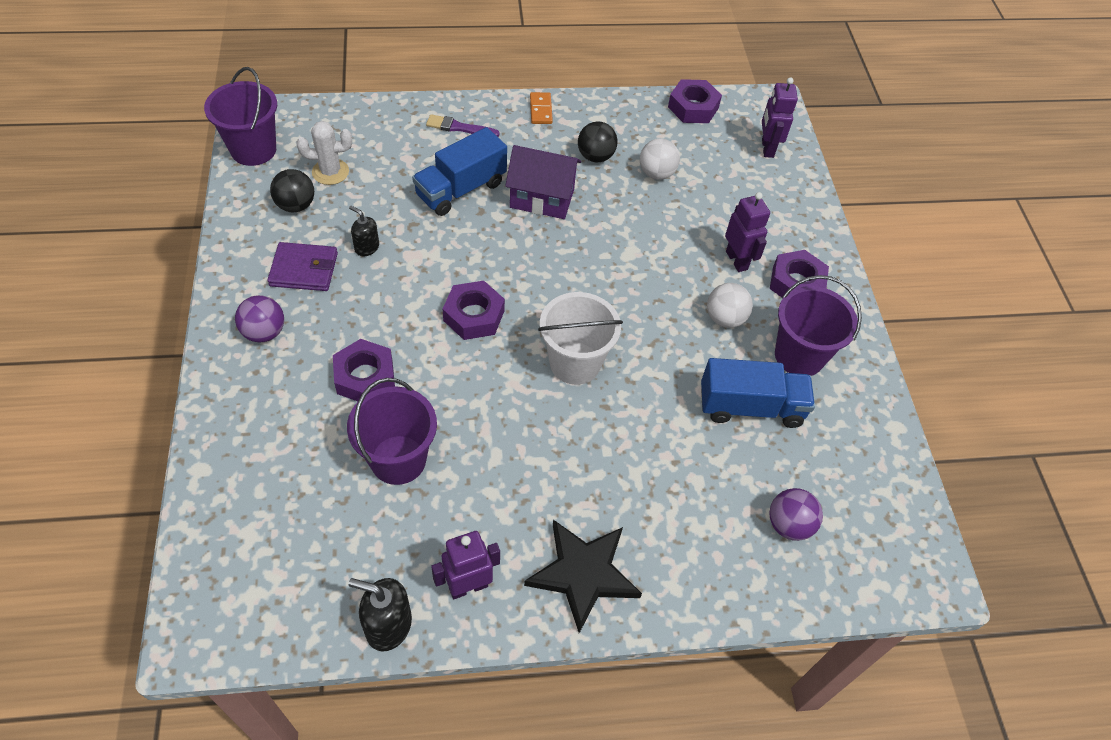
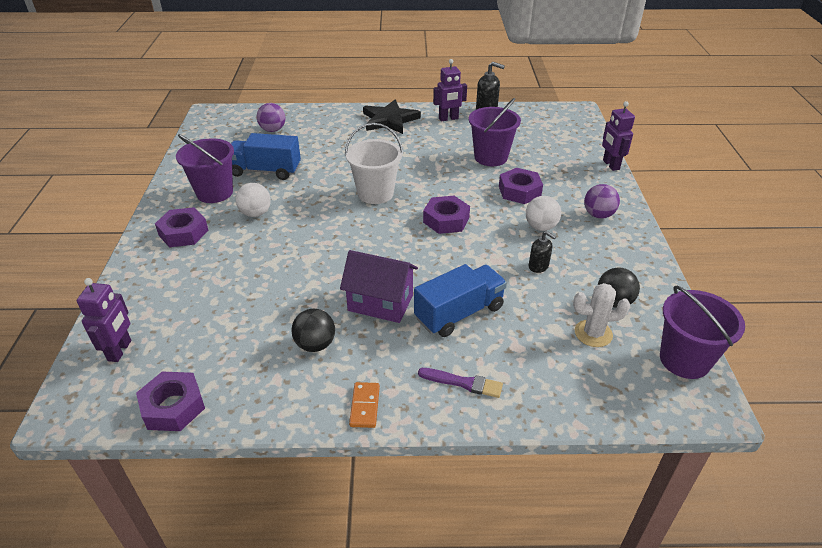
camera: 170 degrees left, 15 degrees down
(304, 269) = (585, 252): purple wallet -> none
(656, 173) = (257, 325): white ball -> white ball (540, 227)
(737, 260) = (222, 249): purple robot -> purple robot (610, 165)

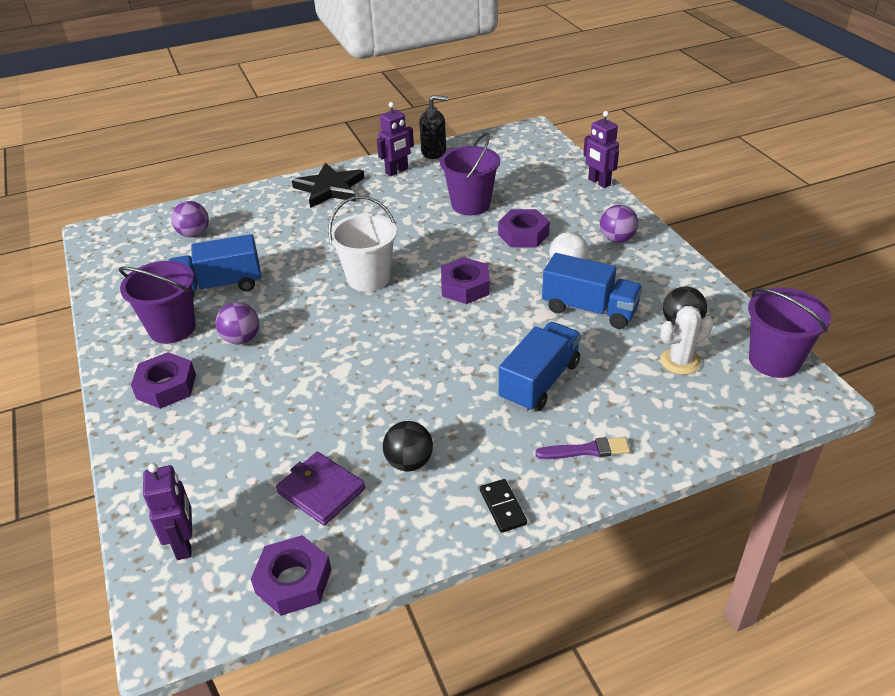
camera: 20 degrees left, 0 degrees up
(237, 344) = (321, 491): none -> purple wallet
(255, 213) = (241, 339): white ball -> purple ball
(364, 406) = (502, 507): orange domino -> black domino
(380, 303) = (451, 396): purple house -> none
(538, 266) = (589, 309): black soap dispenser -> blue truck

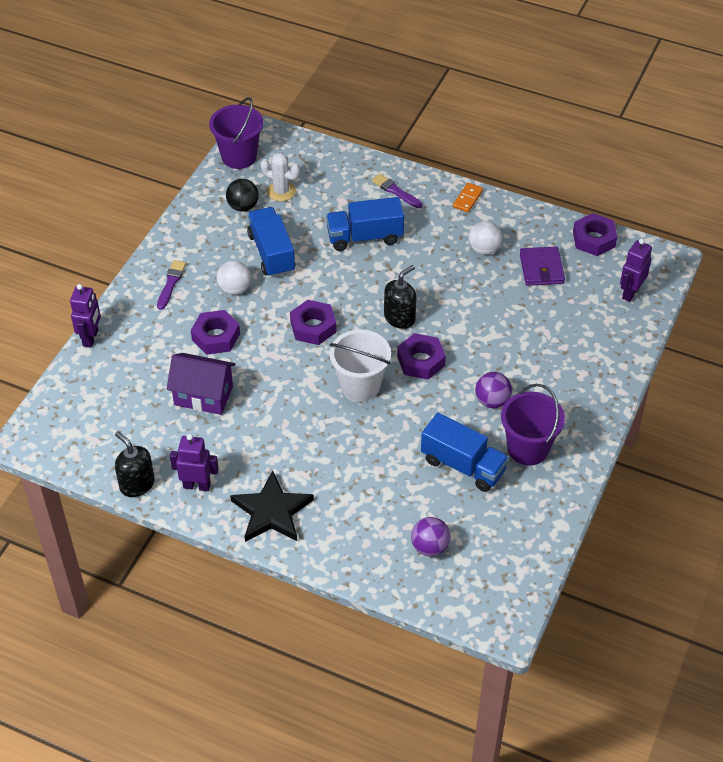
camera: 135 degrees left, 10 degrees up
(166, 386) = (568, 399): purple nut -> purple nut (421, 361)
(405, 341) = (399, 318): none -> black soap dispenser
(409, 462) = (484, 249): black ball -> white ball
(470, 205) = (203, 395): purple bucket -> purple house
(502, 507) = (467, 199): black domino -> orange domino
(617, 239) = (171, 283): purple ball -> purple brush

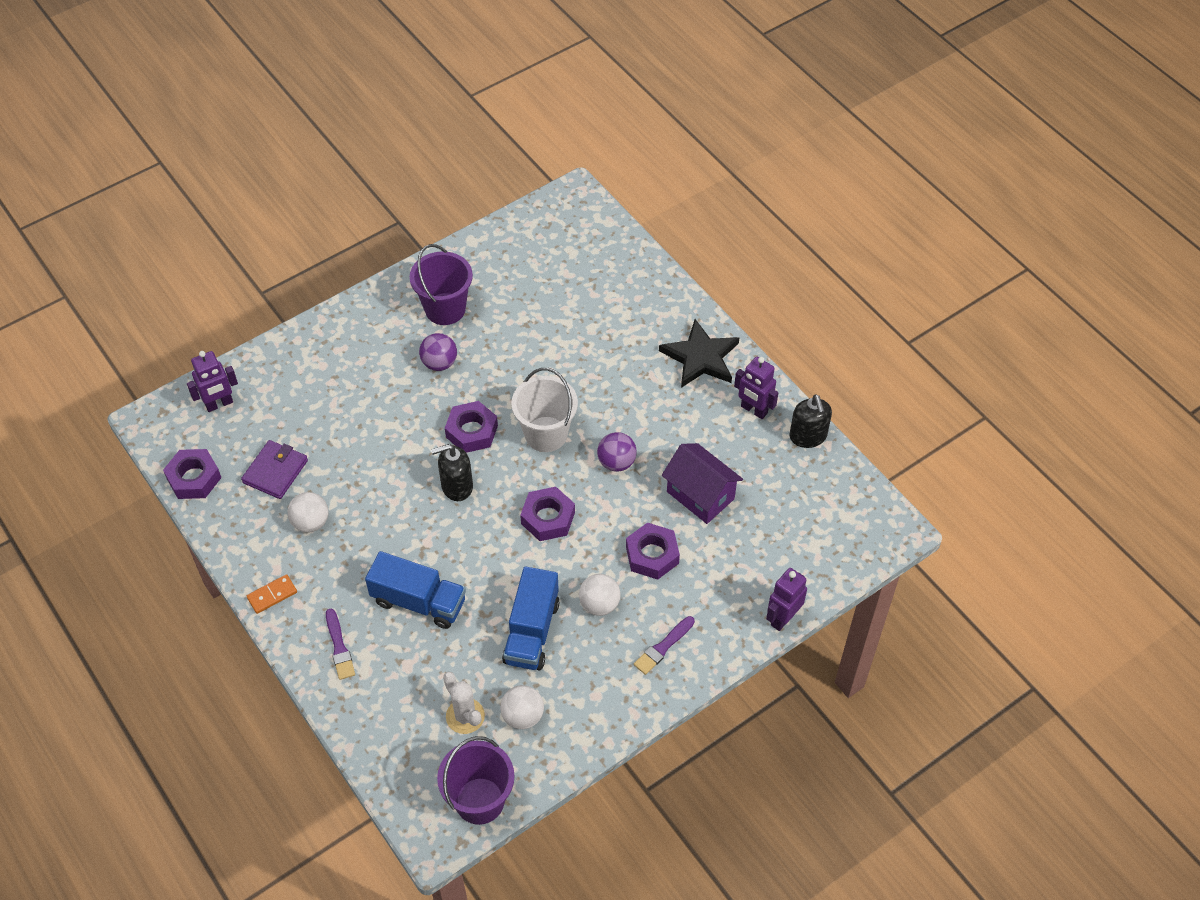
camera: 150 degrees left, 5 degrees up
(243, 206) = (523, 716): black ball -> white ball
(429, 547) = (589, 271): purple ball -> purple ball (616, 462)
(463, 465) = (511, 320): blue truck -> none

